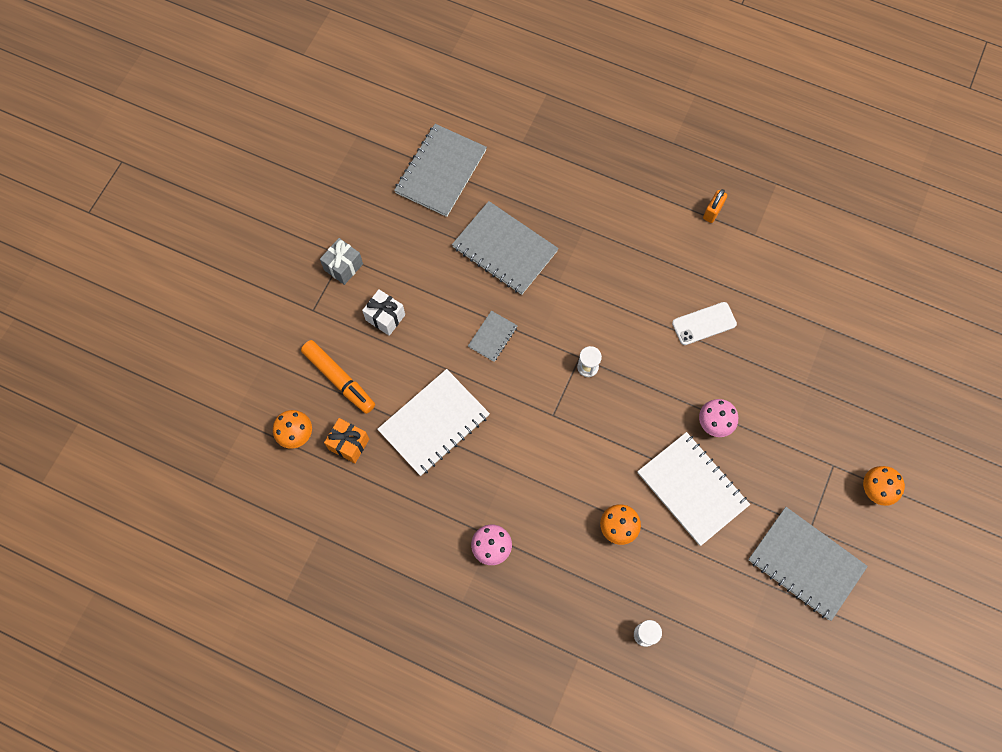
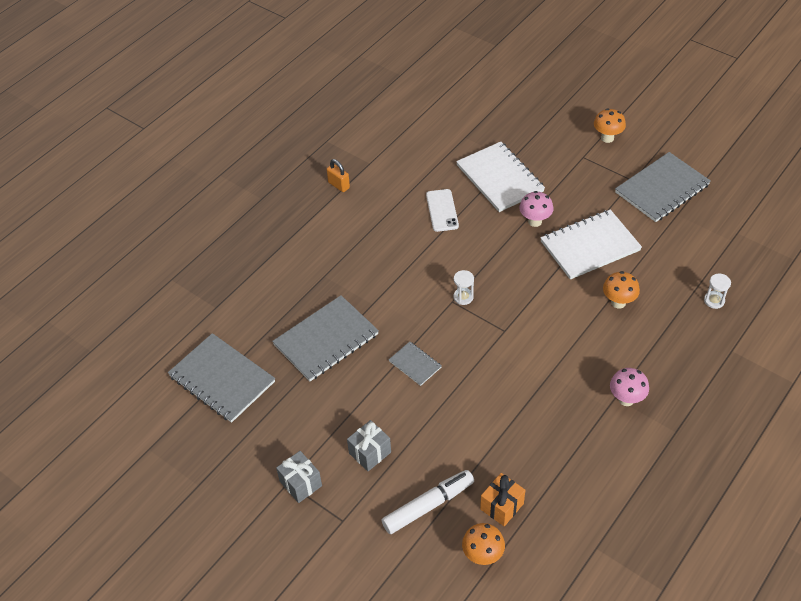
camera: 75 degrees left, 20 degrees down
(339, 379) = (428, 505): orange marker -> white marker
(385, 317) = (370, 453): white gift -> grey gift
(434, 423) = (493, 427): white notebook -> white notebook (499, 178)

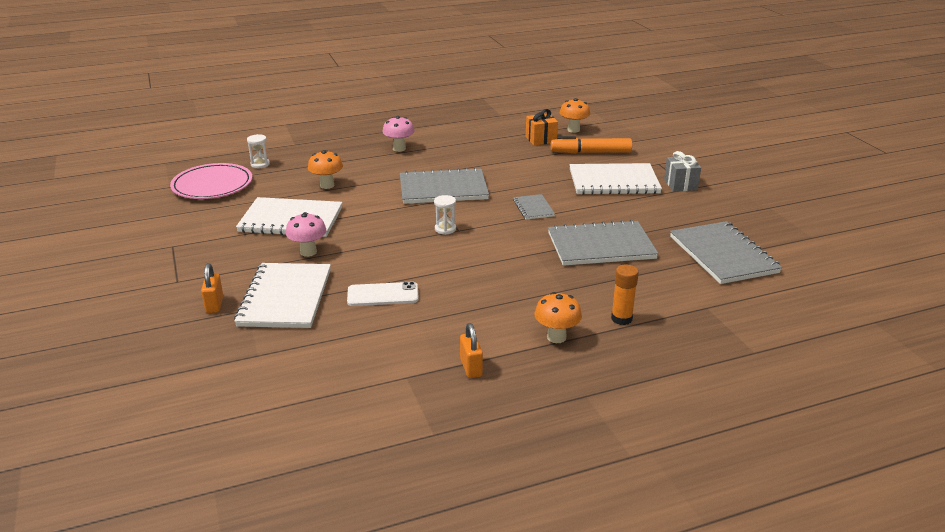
camera: 150 degrees left, 20 degrees down
(270, 267) = (621, 318): none -> orange glue stick
(370, 453) = (613, 181): grey gift -> white notebook
(428, 505) = (591, 152): white marker -> orange marker
(442, 210) = (383, 295): white phone -> white phone turned 60 degrees clockwise
(534, 153) = (214, 305): none -> orange padlock
(607, 138) = (125, 286): orange mushroom -> orange mushroom (556, 337)
(662, 189) = (163, 231): grey notebook -> grey notebook (443, 189)
(708, 252) = (212, 185): none -> pink plate

